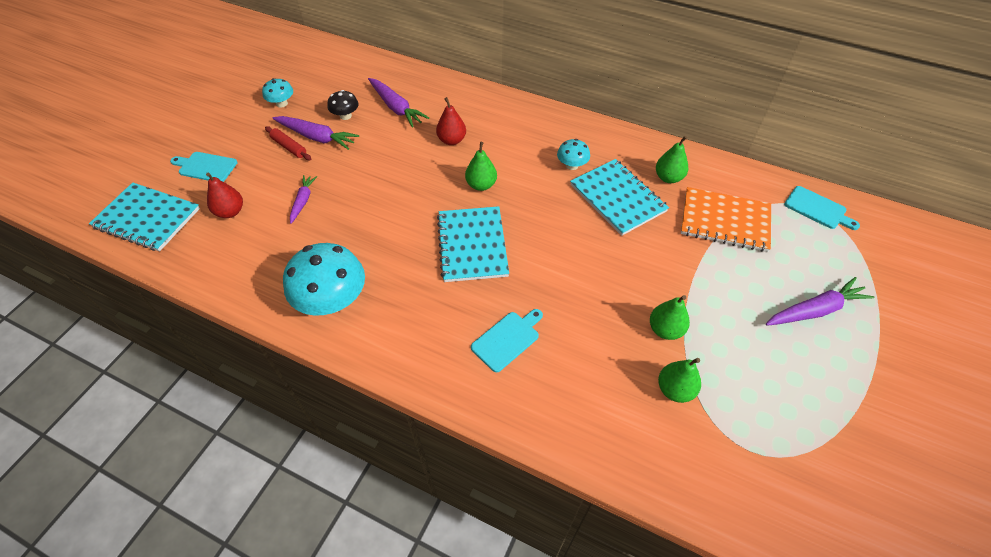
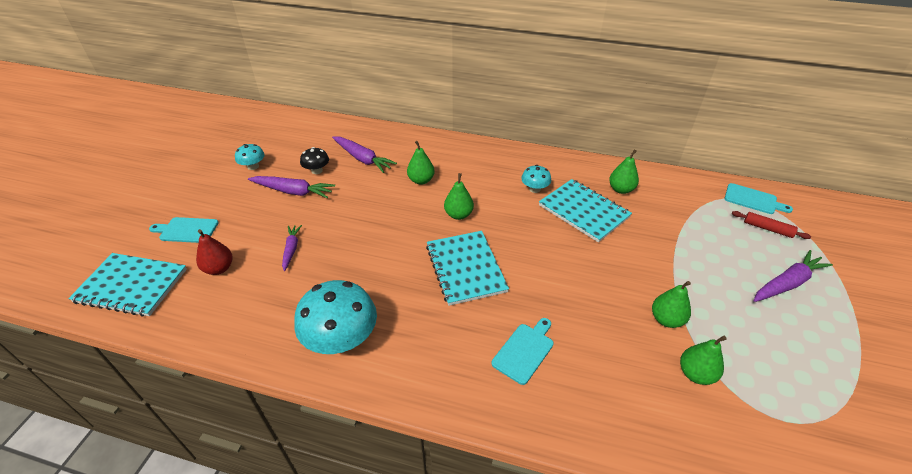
camera: 10 degrees left, 10 degrees down
(289, 147) = (268, 203): red rolling pin -> red rolling pin (767, 228)
(452, 140) = (421, 180): red pear -> green pear
(725, 221) = (681, 219): orange notebook -> none

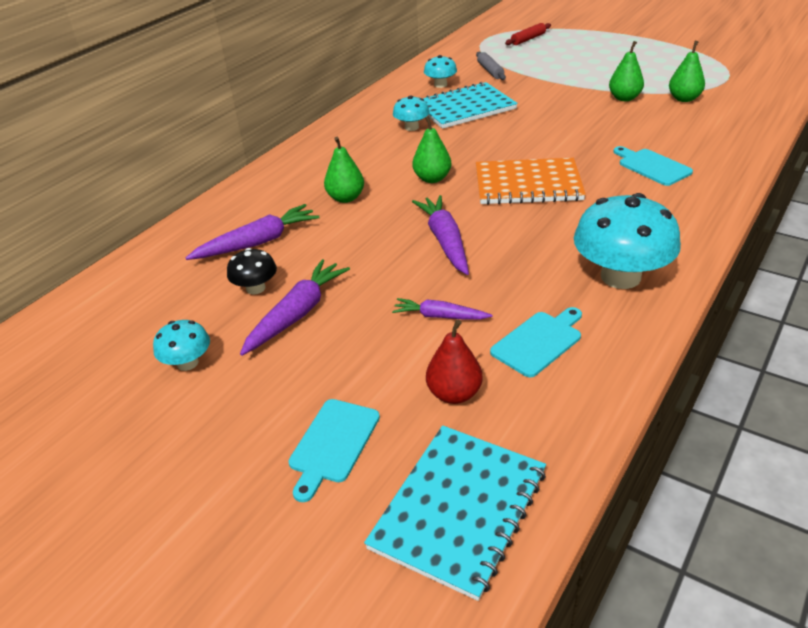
camera: 70 degrees left, 5 degrees down
(466, 268) = (528, 184): turquoise notebook -> orange notebook
(621, 189) = (440, 85): green pear -> turquoise mushroom
(669, 214) = (490, 71): none -> grey rolling pin
(753, 199) = (488, 36): turquoise cutting board -> turquoise cutting board (538, 342)
(787, 283) = (594, 47): purple carrot -> purple carrot (445, 241)

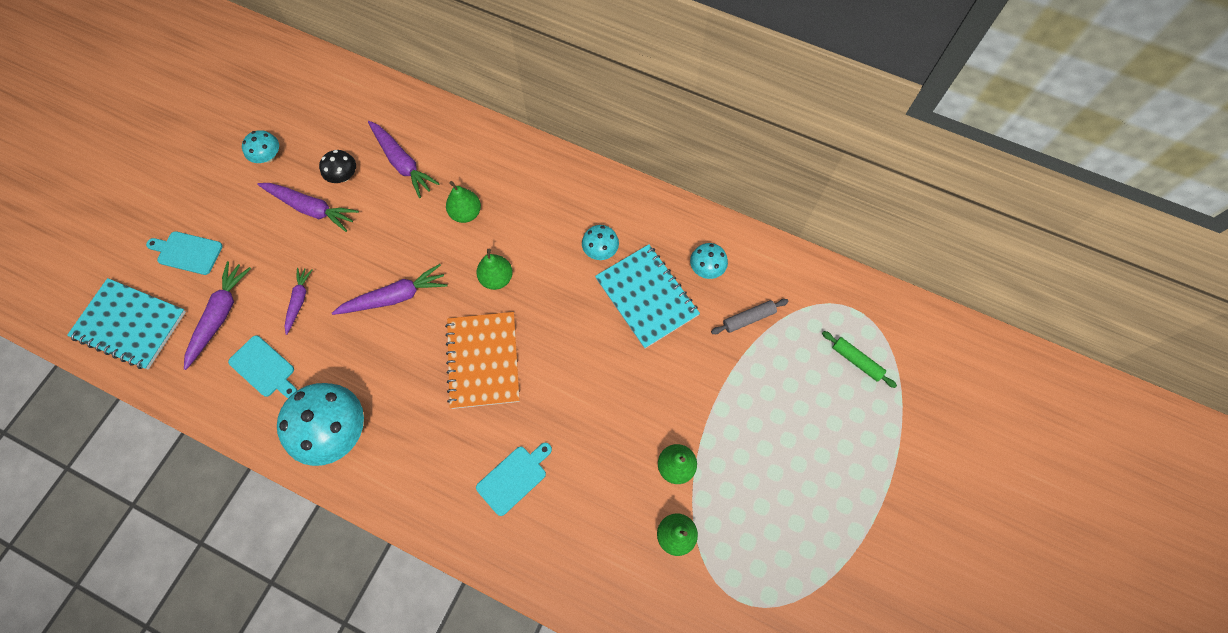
camera: 80 degrees right, 30 degrees up
(454, 394) = (220, 316): red pear -> purple carrot
(528, 39) = (856, 361): red rolling pin -> green rolling pin

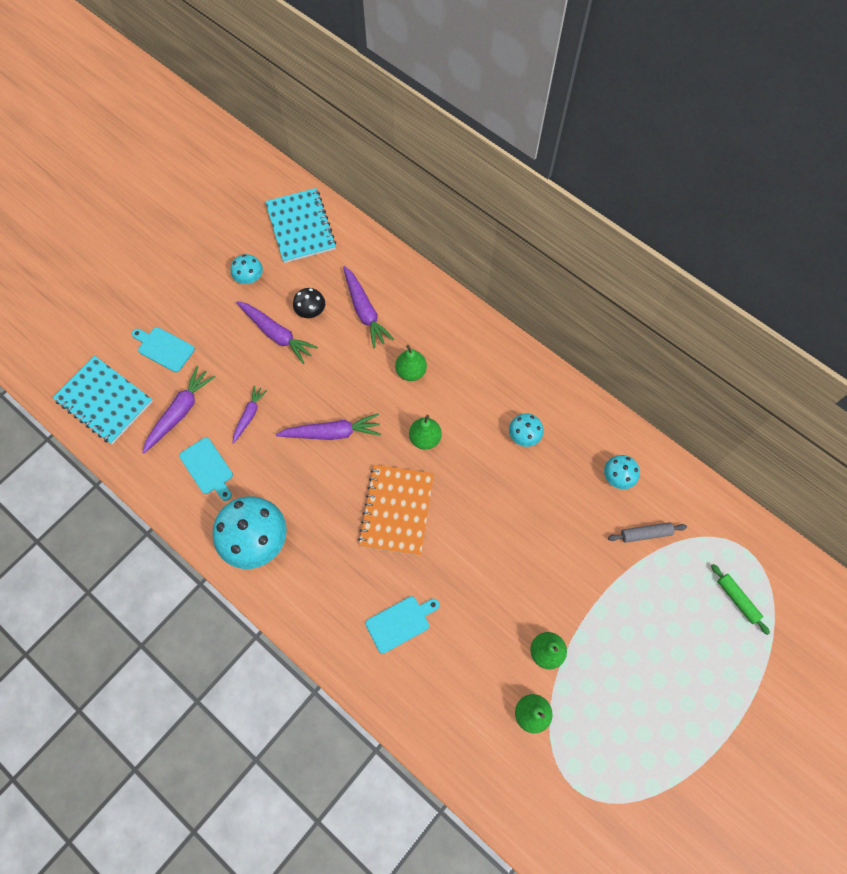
camera: 15 degrees right, 0 degrees up
(646, 297) = (556, 489): turquoise notebook -> turquoise notebook (300, 227)

